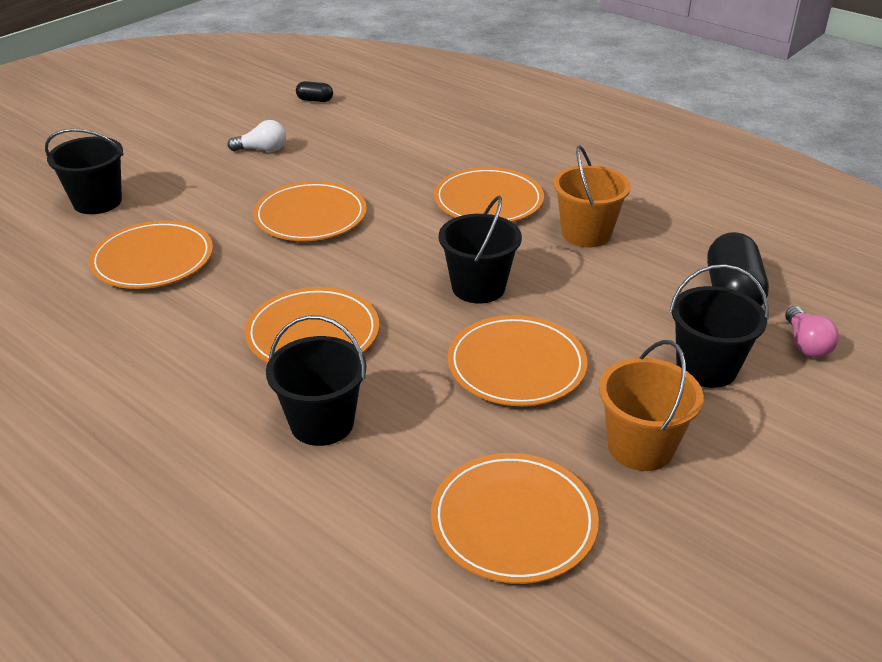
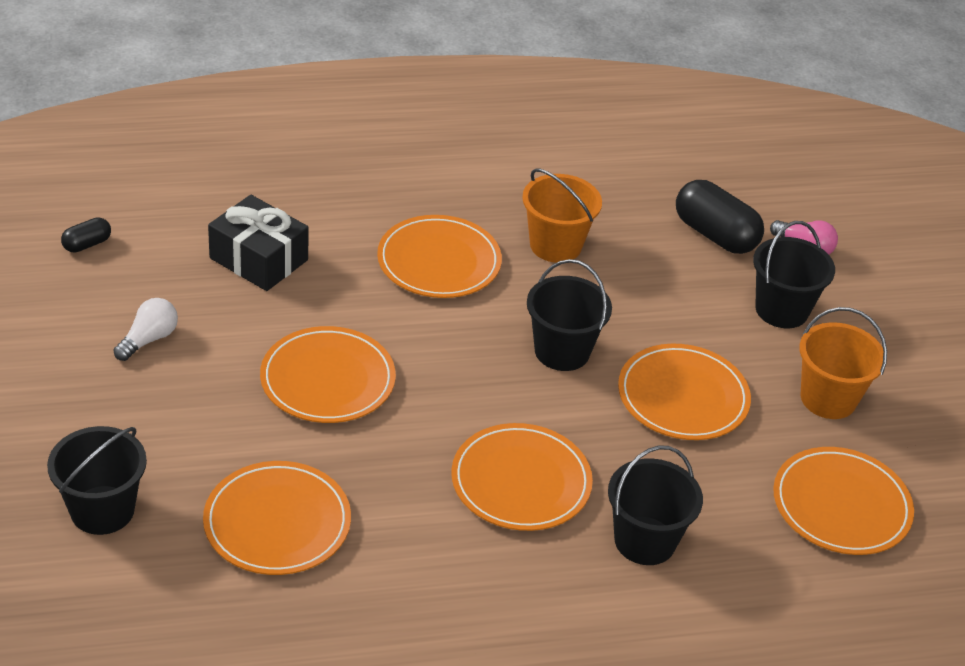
camera: 55 degrees left, 5 degrees up
(385, 147) = (258, 259): none -> black gift

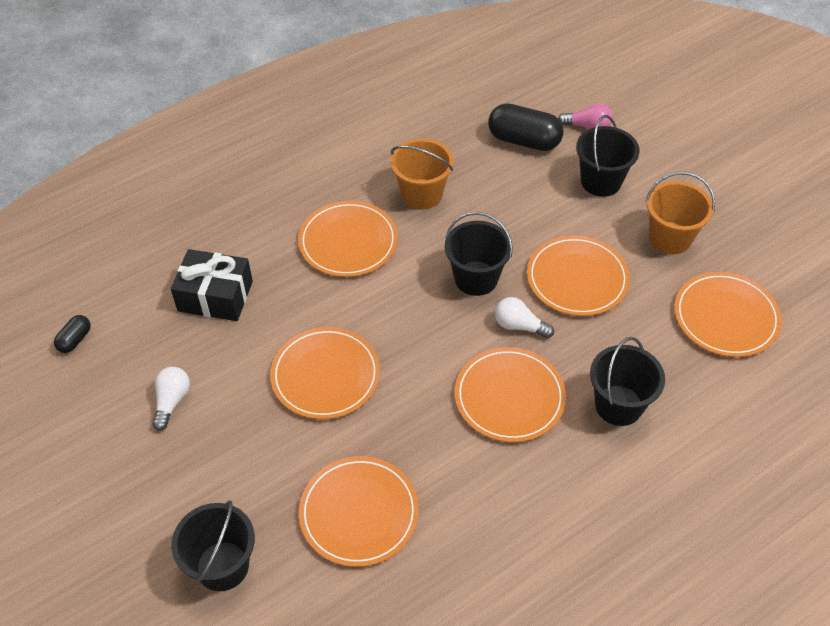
camera: 20 degrees left, 10 degrees up
(581, 417) = (519, 326): none -> white light bulb

